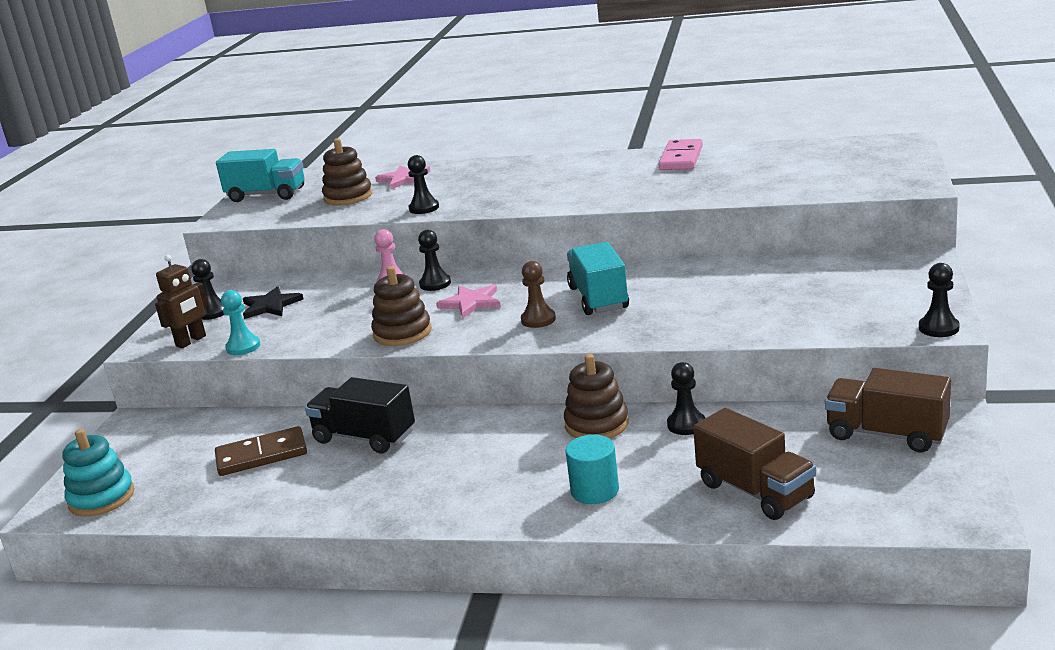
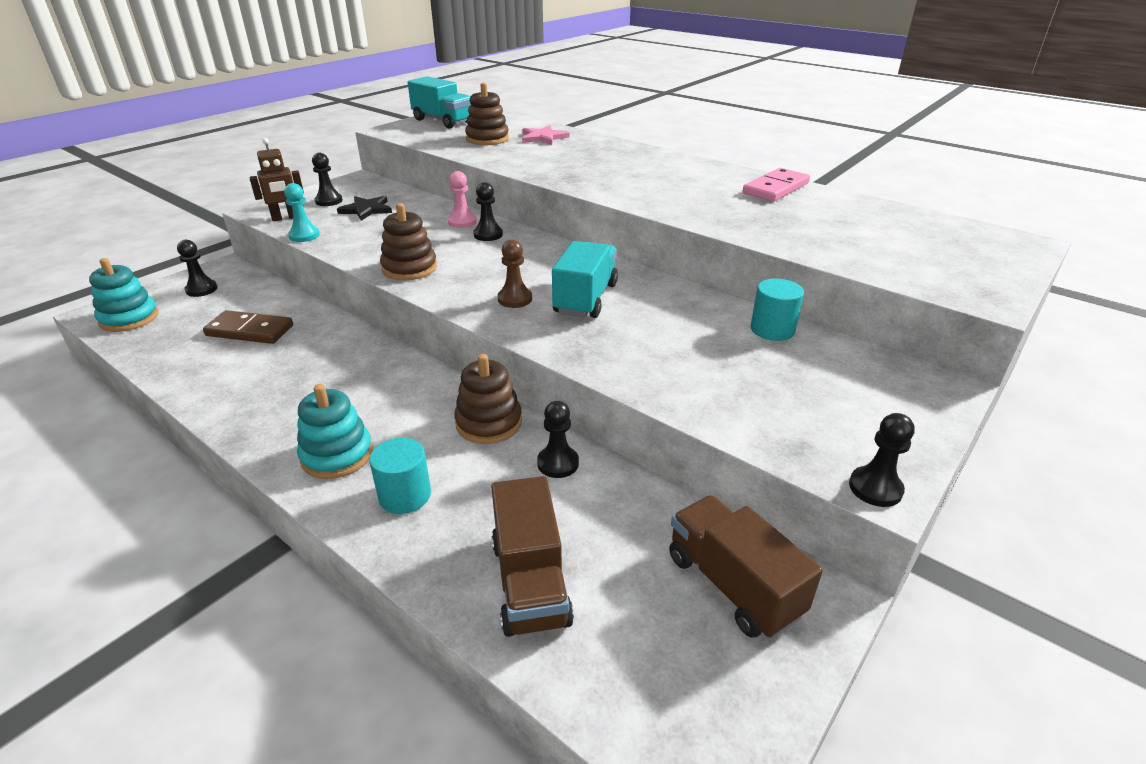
camera: 25 degrees right, 10 degrees up
(364, 437) = (325, 348): black truck -> none
(424, 208) = (520, 165): black pawn -> black pawn (201, 289)
(471, 303) = (489, 262): pink star -> none
(499, 494) = (337, 455): none -> turquoise stacking toy
(771, 266) = (772, 329): none -> turquoise cylinder

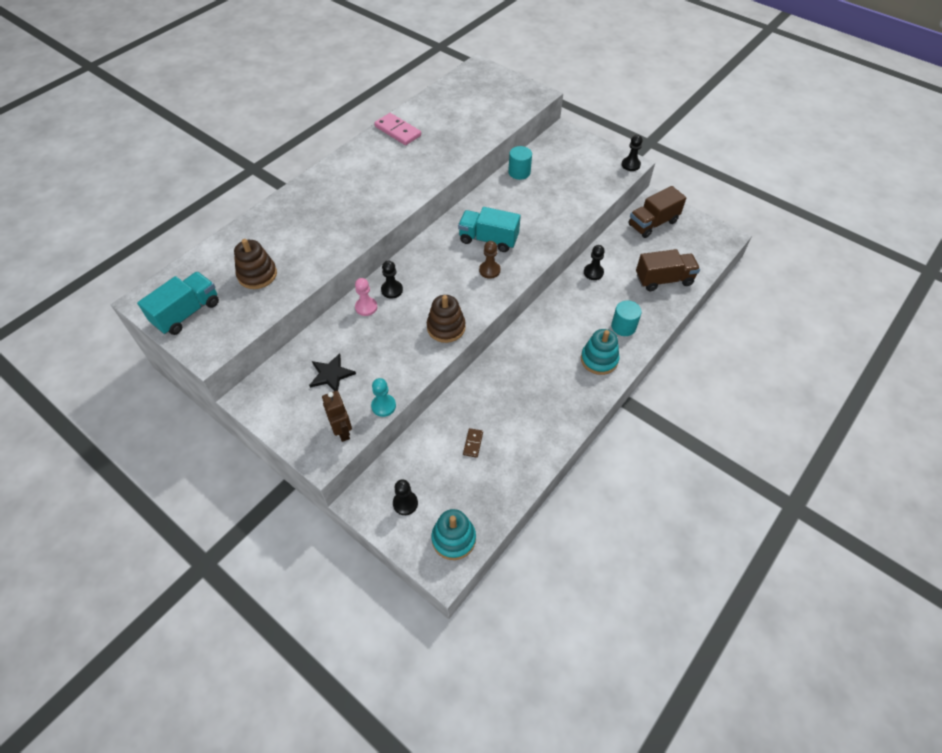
camera: 90 degrees left, 20 degrees up
(250, 330) = (473, 443): brown domino -> brown domino, size x0.53
(329, 201) = (305, 408): black pawn -> none
(489, 423) = (566, 300): brown stacking toy -> none
(543, 137) = (262, 239): pink star -> none

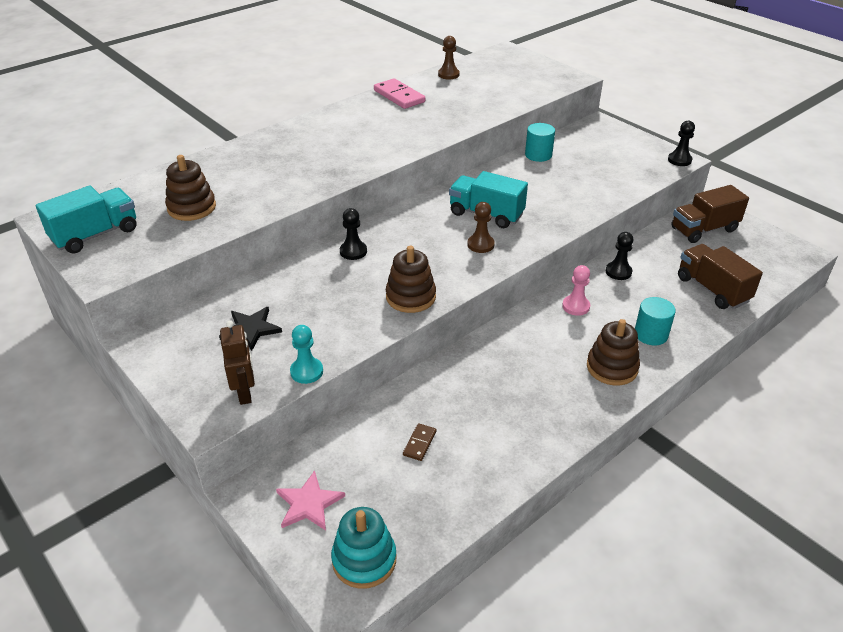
camera: 10 degrees right, 15 degrees down
(366, 307) = (316, 265): pink pawn -> pink pawn (576, 306)
(405, 503) = (309, 503): black pawn -> pink star
(434, 101) = (448, 74): none -> brown pawn
(599, 359) = (612, 367): turquoise stacking toy -> brown stacking toy
(664, 280) = (712, 289): brown truck -> brown truck turned 120 degrees counterclockwise

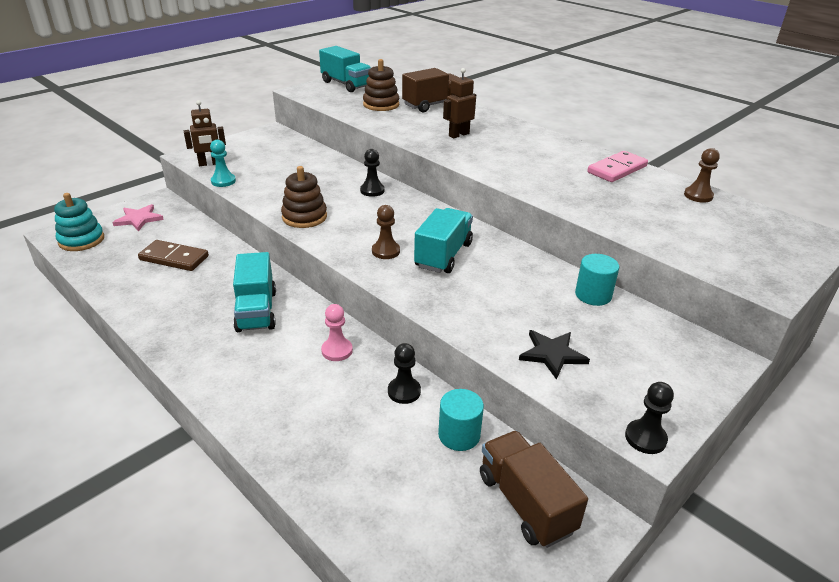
camera: 85 degrees right, 5 degrees down
(250, 329) = (275, 160): black star -> black star (552, 354)
(305, 162) = (458, 135): none -> brown robot
(419, 443) = (174, 258): brown domino -> brown domino, size x1.89
(523, 361) = (256, 311): none -> turquoise truck
(612, 367) = (233, 369): brown stacking toy -> none
(651, 334) = (281, 407): turquoise cylinder -> turquoise cylinder (459, 435)
(712, 289) = (369, 485): brown truck -> brown truck (432, 105)

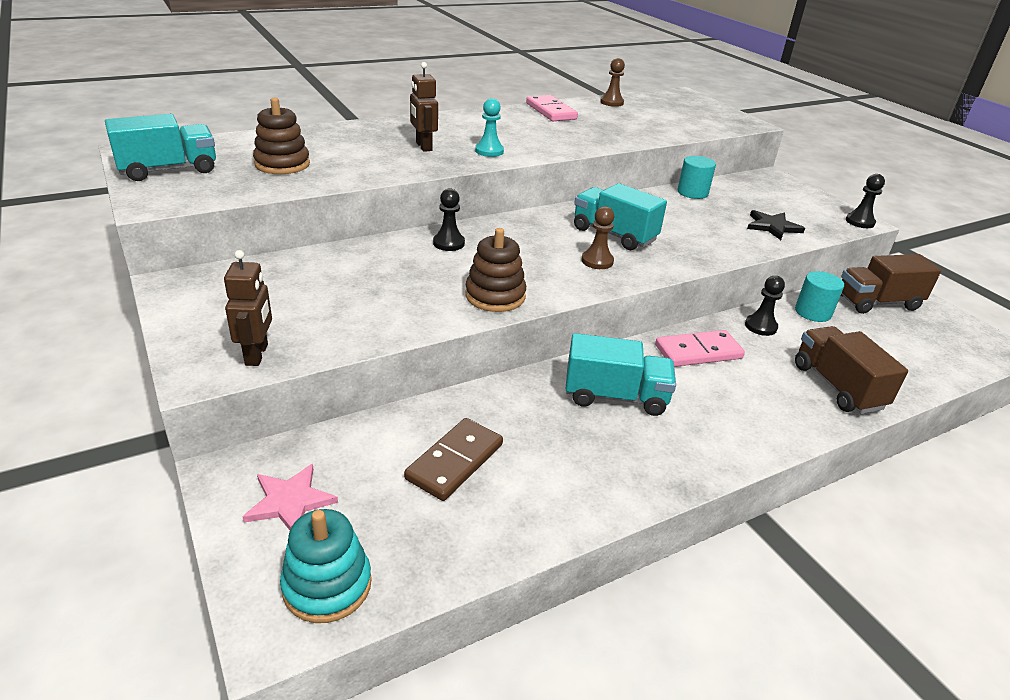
camera: 75 degrees left, 0 degrees up
(223, 181) = (339, 347): turquoise pawn -> turquoise pawn (489, 151)
(337, 350) = (698, 352): pink pawn -> pink domino
(432, 105) = (316, 140): brown truck -> brown truck (837, 386)

